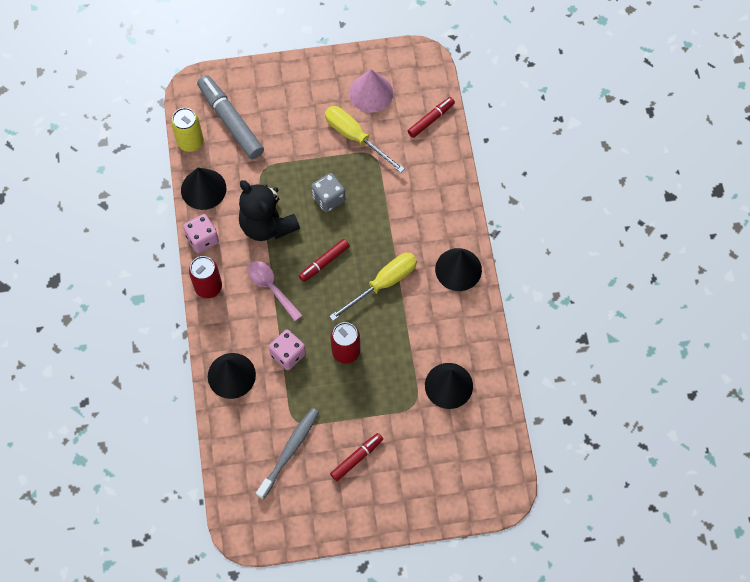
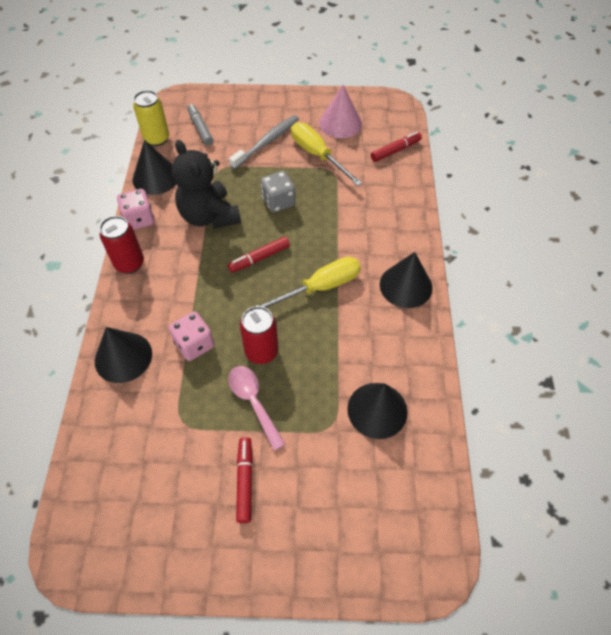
camera: 10 degrees right, 10 degrees down
(231, 122) = (200, 128): grey marker -> grey marker, size x0.56
(271, 288) = (196, 274): pink spoon -> pink spoon (253, 402)
(289, 451) = (163, 458): grey toothbrush -> grey toothbrush (267, 142)
(356, 458) = (245, 481): red marker -> red marker turned 60 degrees counterclockwise

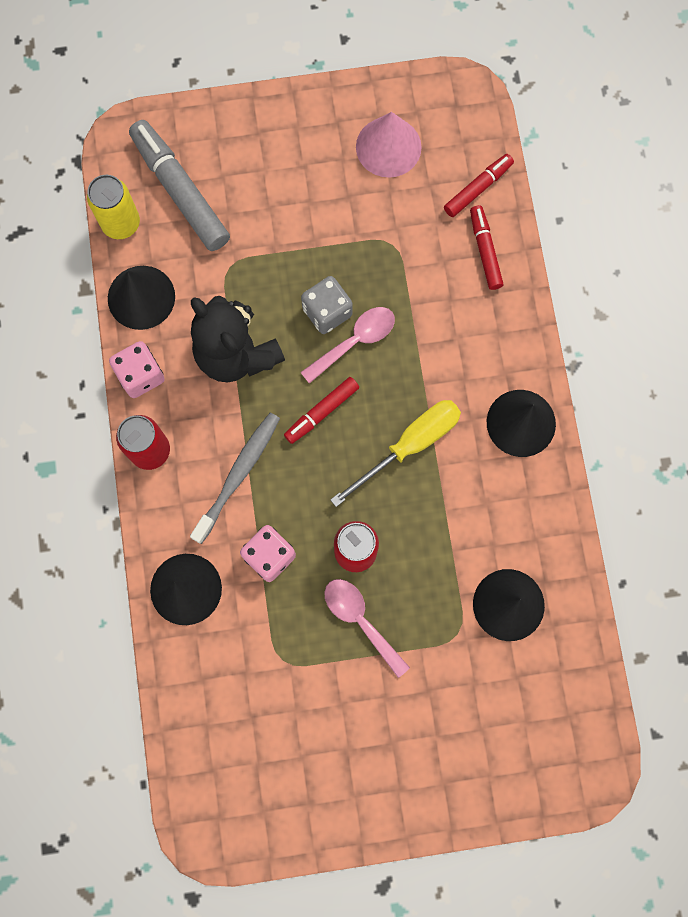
camera: 10 degrees left, 20 degrees up
(200, 128) = (180, 192): grey marker -> grey marker, size x1.77
(245, 481) = (373, 718): red marker -> red marker (485, 251)
(267, 142) = (286, 203): grey toothbrush -> grey toothbrush (238, 475)
(293, 220) = (355, 341): none -> pink spoon
(317, 155) = (366, 216): yellow screwdriver -> none

